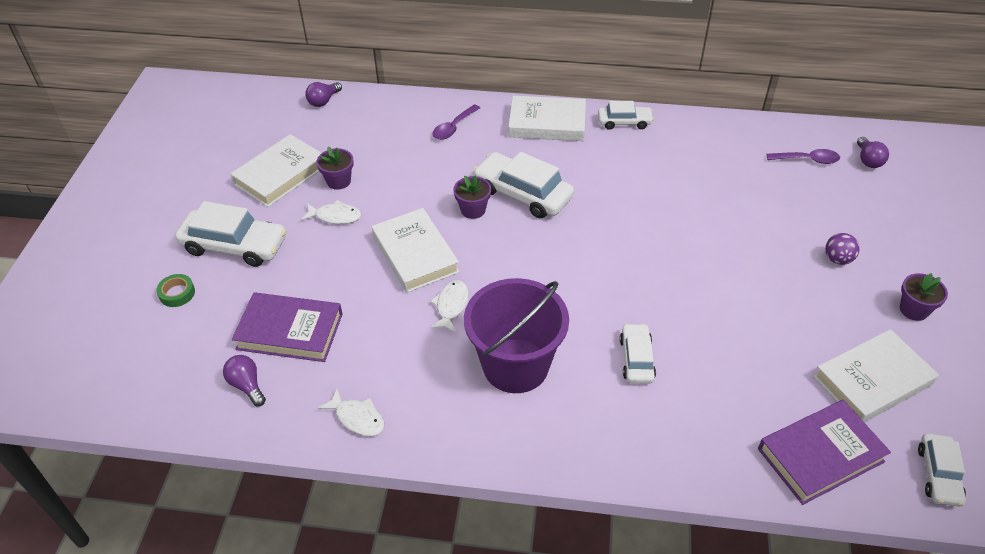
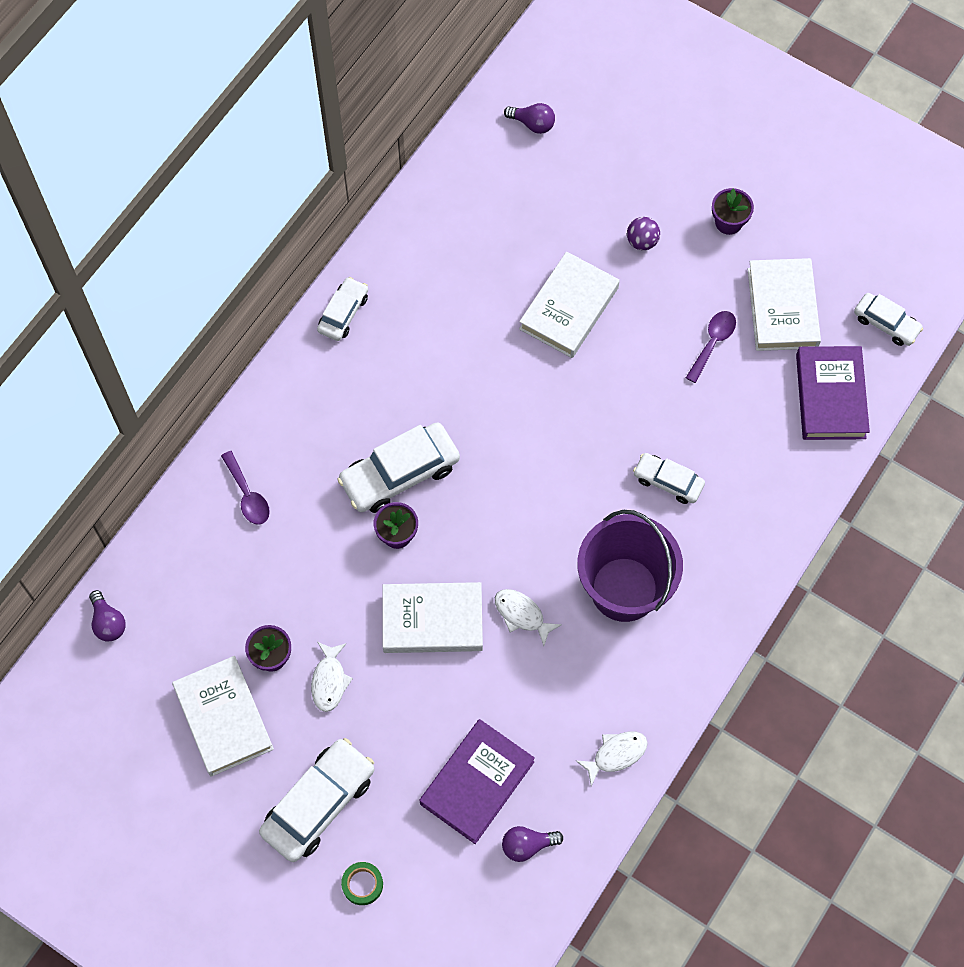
camera: 65 degrees left, 20 degrees up
(335, 216) = (329, 681): white fish -> white fish turned 150 degrees clockwise
(547, 123) = (299, 393): white book -> white book (569, 308)
(807, 160) = (501, 177): purple spoon -> purple spoon (712, 343)

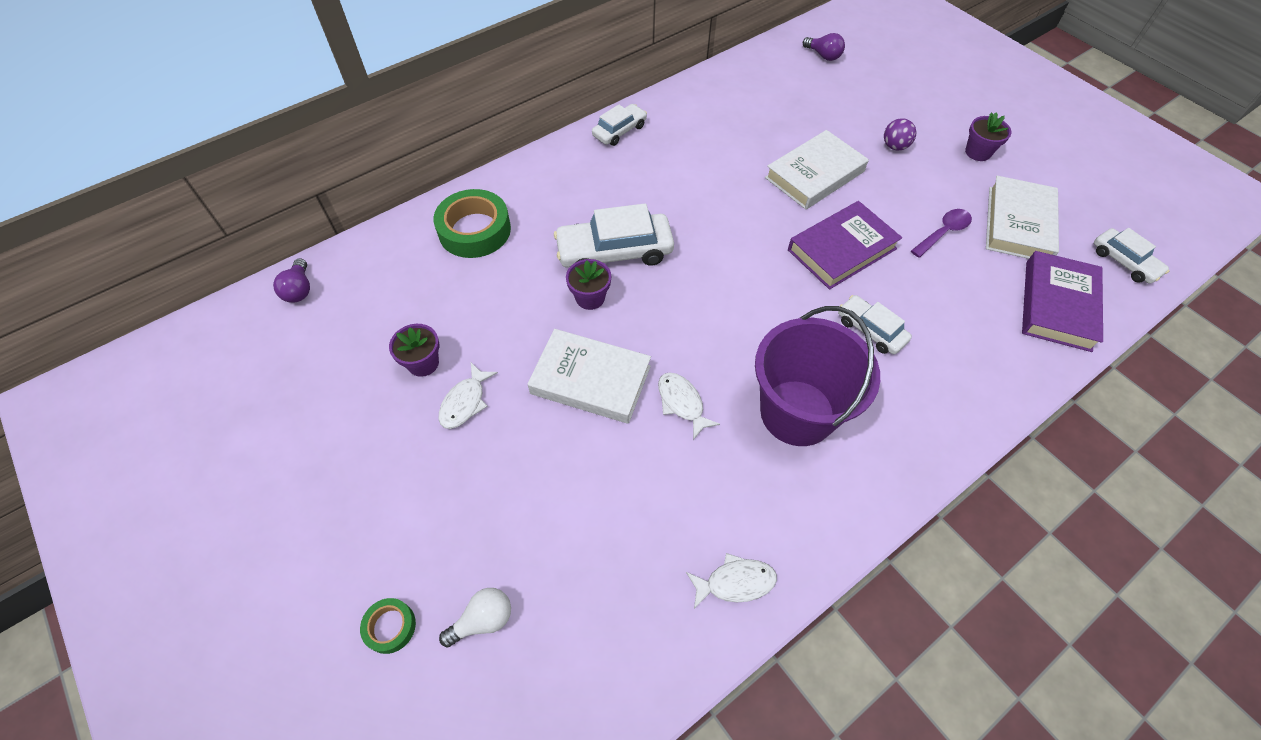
camera: 20 degrees right, 10 degrees down
(223, 718) = (348, 402): white book -> none
(247, 495) = (474, 230): purple spoon -> green tape
(319, 803) = (392, 518): white car -> none
(432, 853) = (483, 620): none -> white light bulb
(477, 783) = (567, 557): purple book -> purple book (841, 249)
(527, 845) = (594, 653): purple light bulb -> none

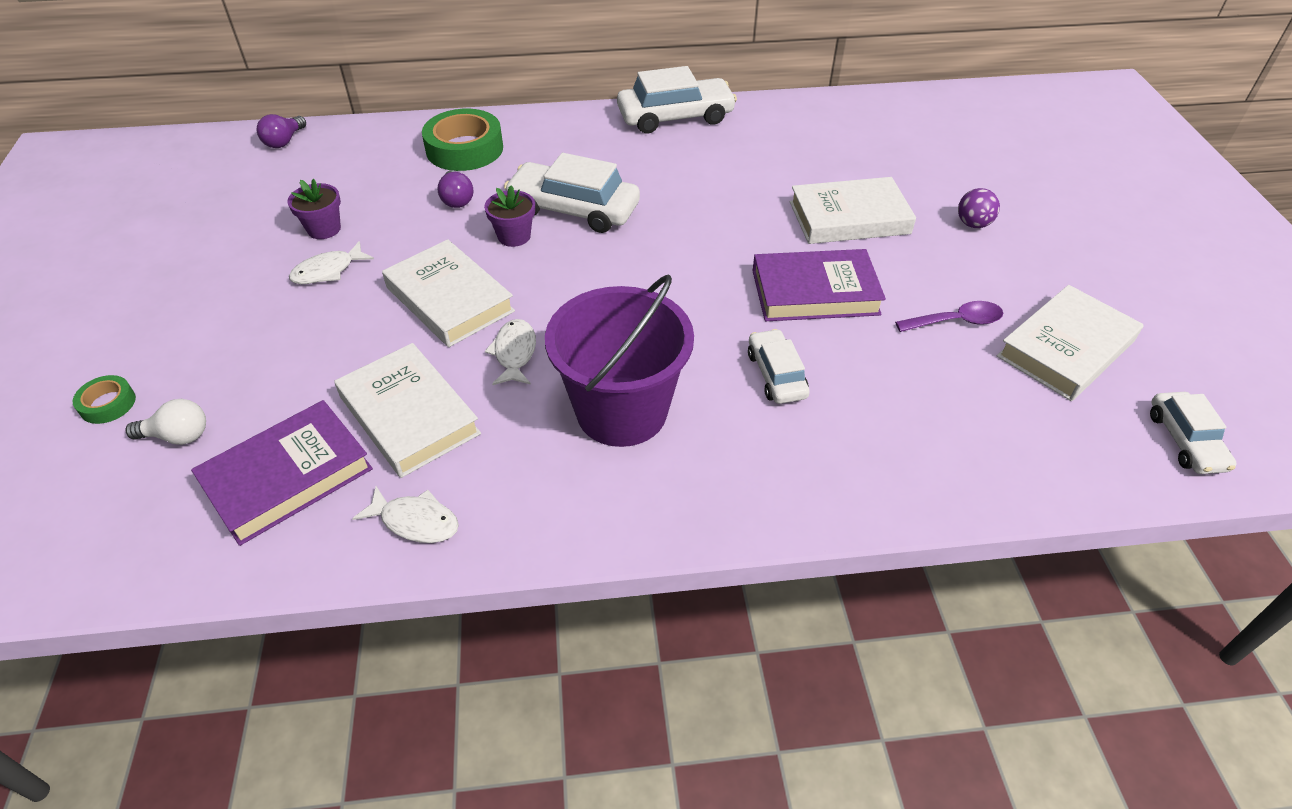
camera: 30 degrees right, 10 degrees down
(619, 131) = (675, 117): white car -> white car, size x1.71
(651, 498) = (409, 415): none -> white book
(823, 55) = (965, 119): purple light bulb -> purple light bulb (457, 199)
(978, 152) = (1078, 263): purple flower pot -> none
(1057, 305) = (1041, 446): purple book -> purple book (287, 477)

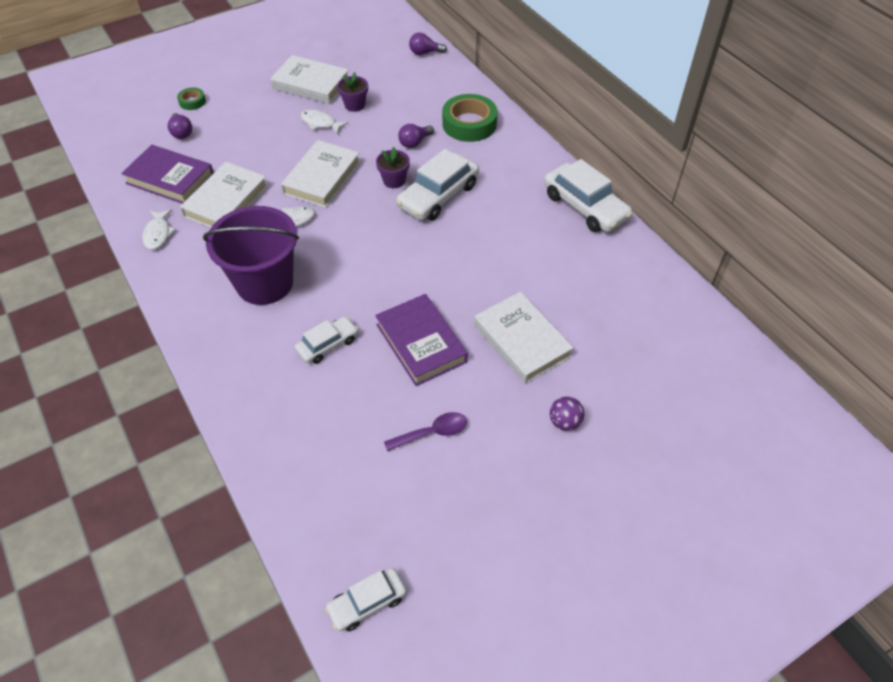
camera: 65 degrees right, 5 degrees up
(178, 436) = (181, 133): white light bulb -> purple light bulb
(573, 209) = (438, 196): white car -> white car turned 135 degrees counterclockwise
(956, 321) = (432, 433): purple spoon -> purple spoon turned 75 degrees counterclockwise
(1065, 349) = (436, 509): white book -> white book (311, 84)

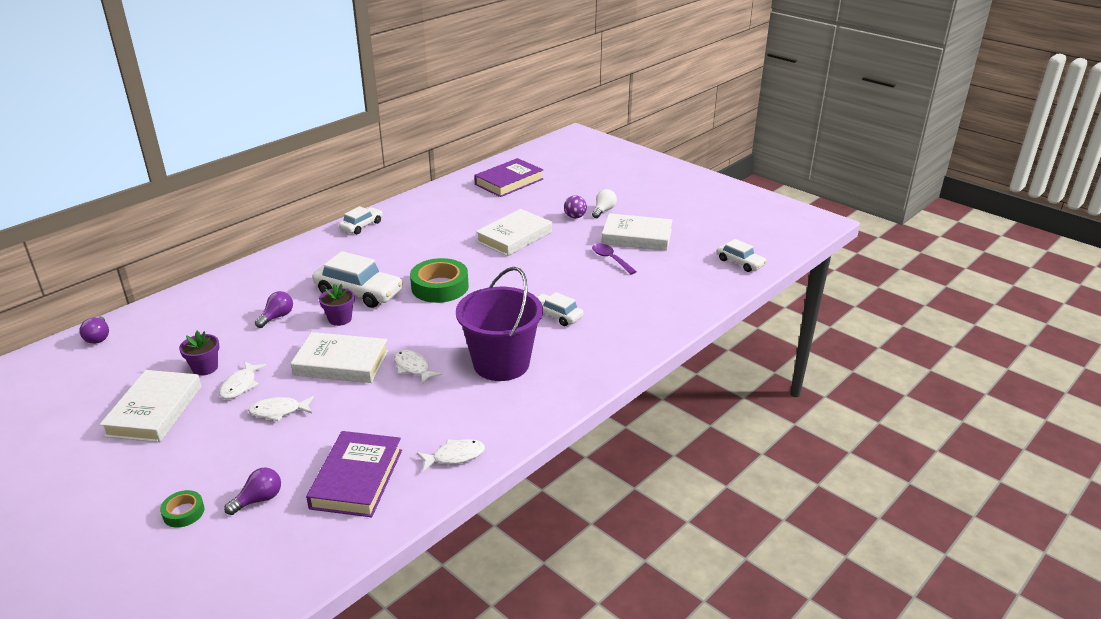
camera: 105 degrees left, 20 degrees down
(226, 201) = (390, 420): white book -> white book (637, 237)
(275, 142) = (279, 411): none -> white fish
(415, 142) = (277, 317): purple light bulb -> purple light bulb turned 90 degrees counterclockwise
(421, 343) = (535, 275): purple book -> purple book (509, 182)
(469, 124) = (245, 291): green tape -> green tape (440, 287)
(577, 464) = (603, 210): none -> white light bulb
(585, 206) = (361, 226): white car -> white car, size x0.58

